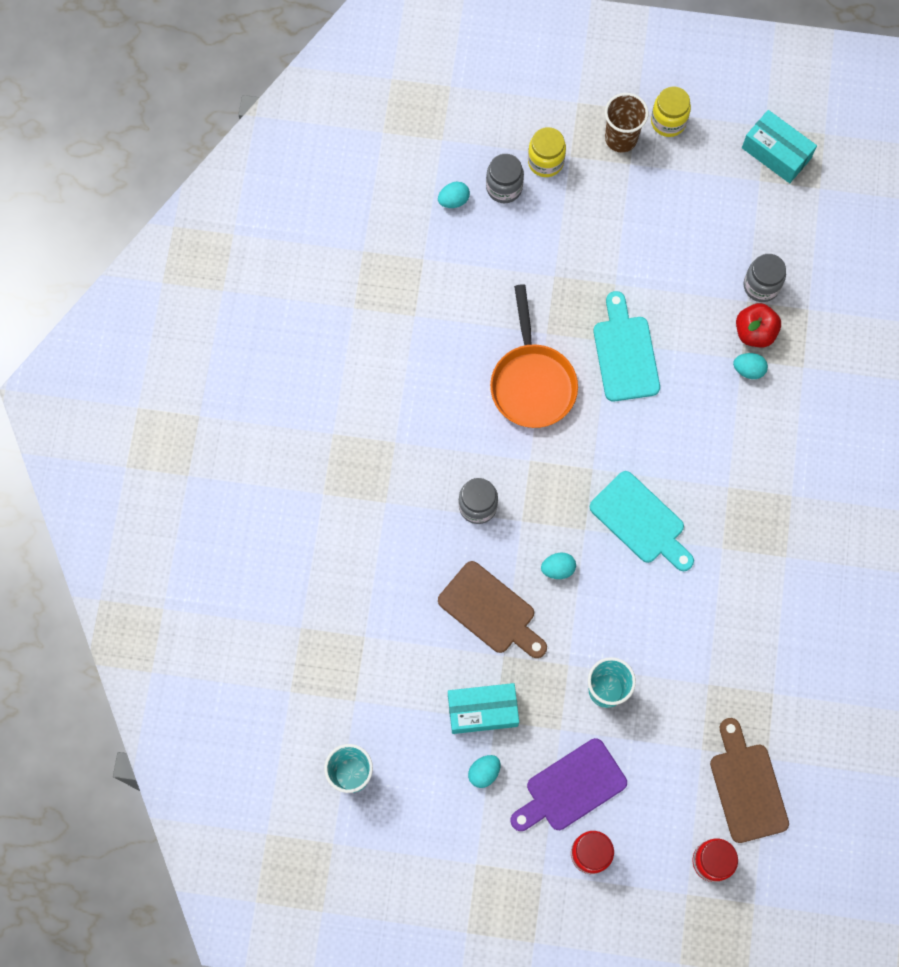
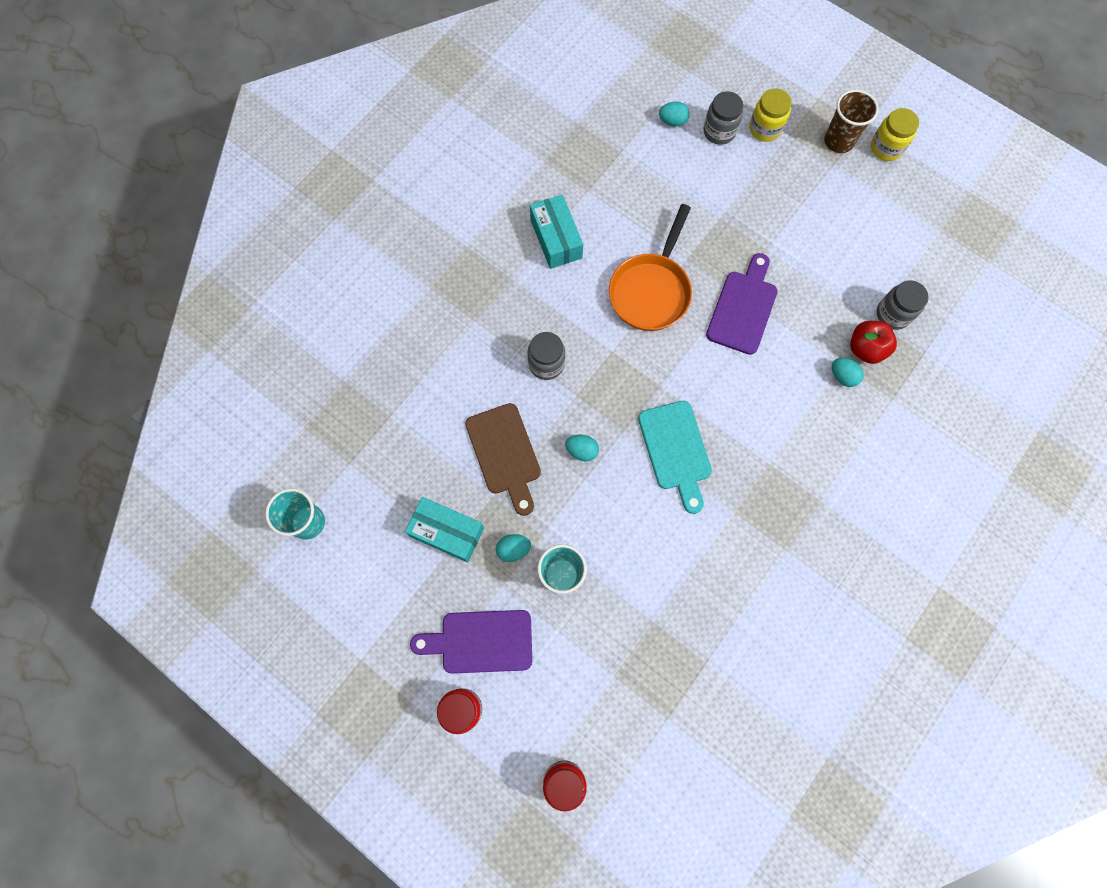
camera: 30 degrees right, 0 degrees up
(484, 772) = (416, 584): turquoise egg -> turquoise egg (513, 549)
(625, 353) = (743, 308): turquoise cutting board -> purple cutting board
(747, 787) = (634, 733): brown cutting board -> none
(776, 153) = (966, 216): turquoise box -> turquoise box (556, 239)

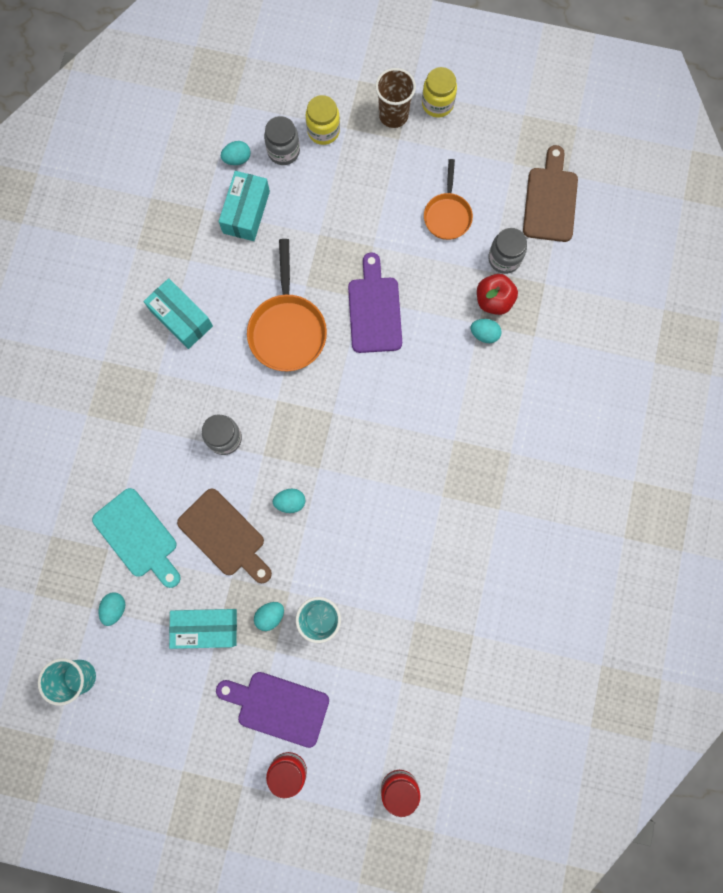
camera: 25 degrees left, 5 degrees up
(370, 474) = (115, 608): none -> turquoise egg
(481, 641) = (278, 707): purple cutting board -> purple cutting board turned 45 degrees clockwise
(660, 170) = (246, 212): none -> turquoise box
(676, 450) = (370, 464): turquoise cutting board -> turquoise cutting board (138, 536)
(853, 251) = (447, 215): none -> orange pan
(962, 279) = (550, 200): none -> brown cutting board

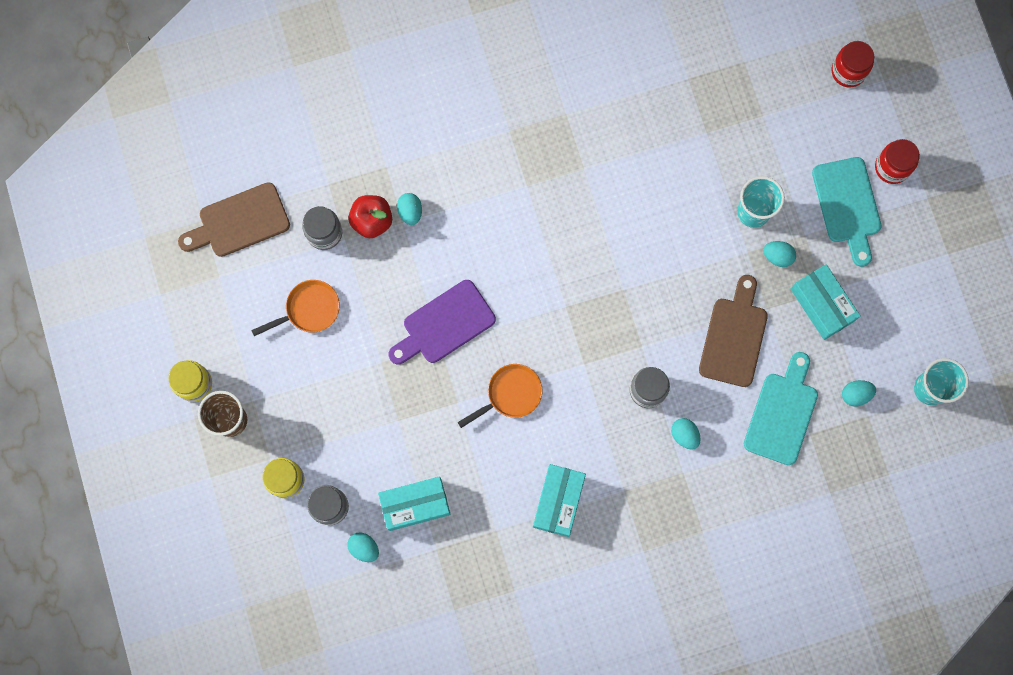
camera: 120 degrees left, 0 degrees up
(278, 707) = (847, 205): purple cutting board -> turquoise cutting board
(287, 329) = (511, 394): orange pan -> orange pan, size x0.63
(290, 502) = (669, 297): turquoise egg -> turquoise egg (684, 435)

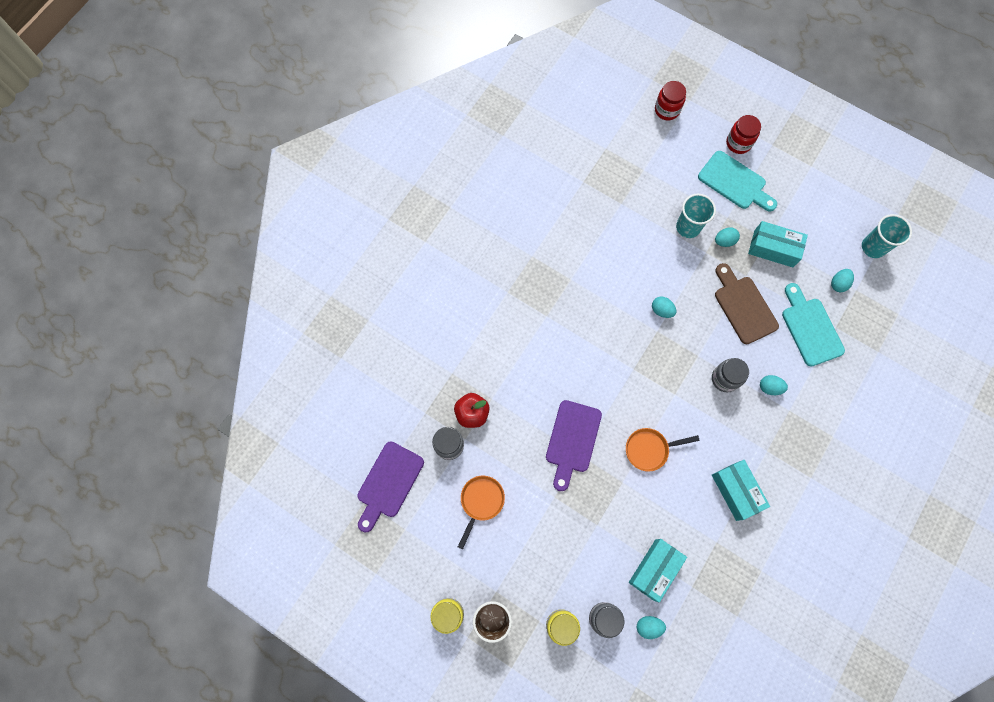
camera: 40 degrees left, 5 degrees down
(239, 222) = (388, 483): brown cutting board -> purple cutting board
(410, 212) = (491, 388): turquoise egg -> turquoise egg (661, 310)
(511, 394) = (649, 449): orange pan -> orange pan turned 120 degrees counterclockwise

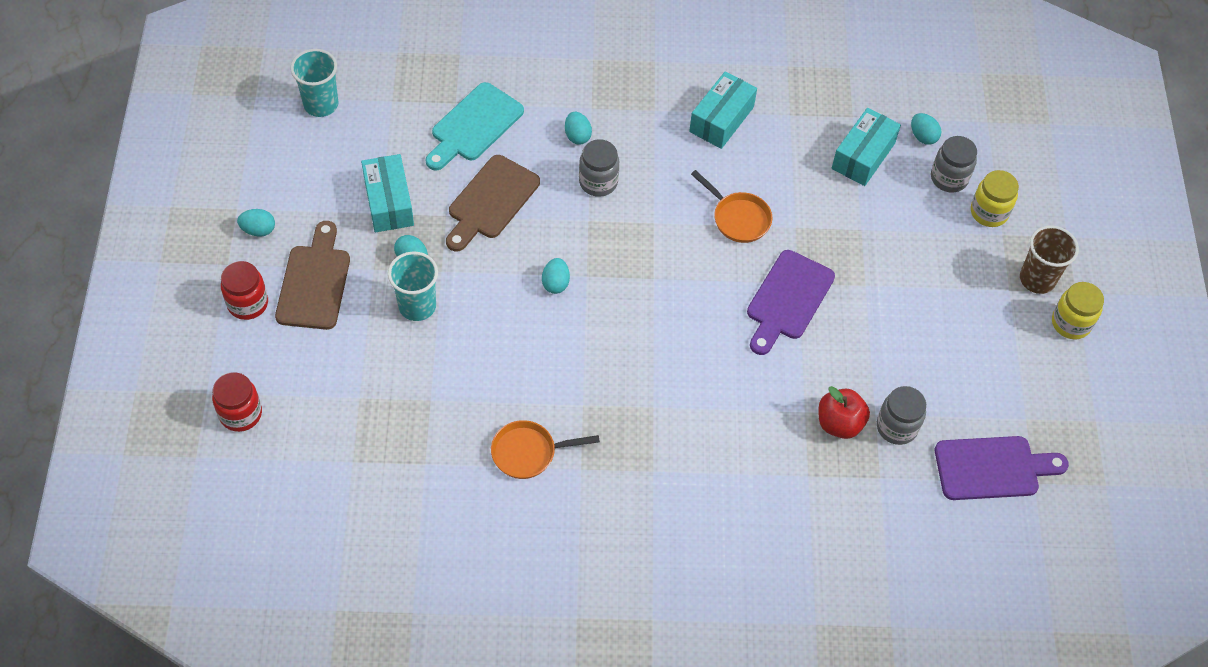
camera: 125 degrees left, 15 degrees down
(481, 502) = (931, 356): orange pan -> orange pan (528, 452)
(572, 440) = (788, 299): purple cutting board -> purple cutting board turned 135 degrees clockwise
(654, 569) = (863, 156): turquoise box -> turquoise box turned 60 degrees counterclockwise
(734, 182) = (314, 282): turquoise cutting board -> brown cutting board
(838, 284) = (395, 120): turquoise egg -> turquoise egg (258, 230)

